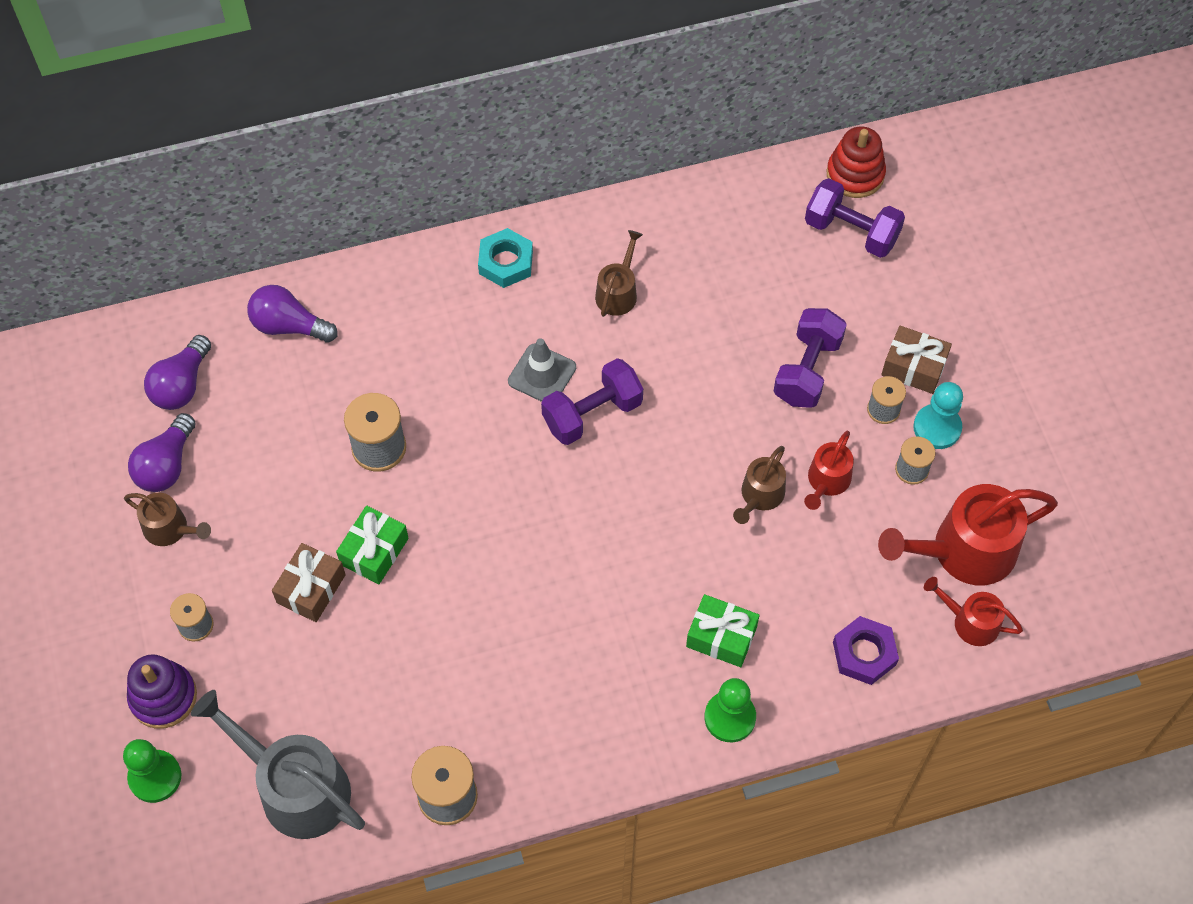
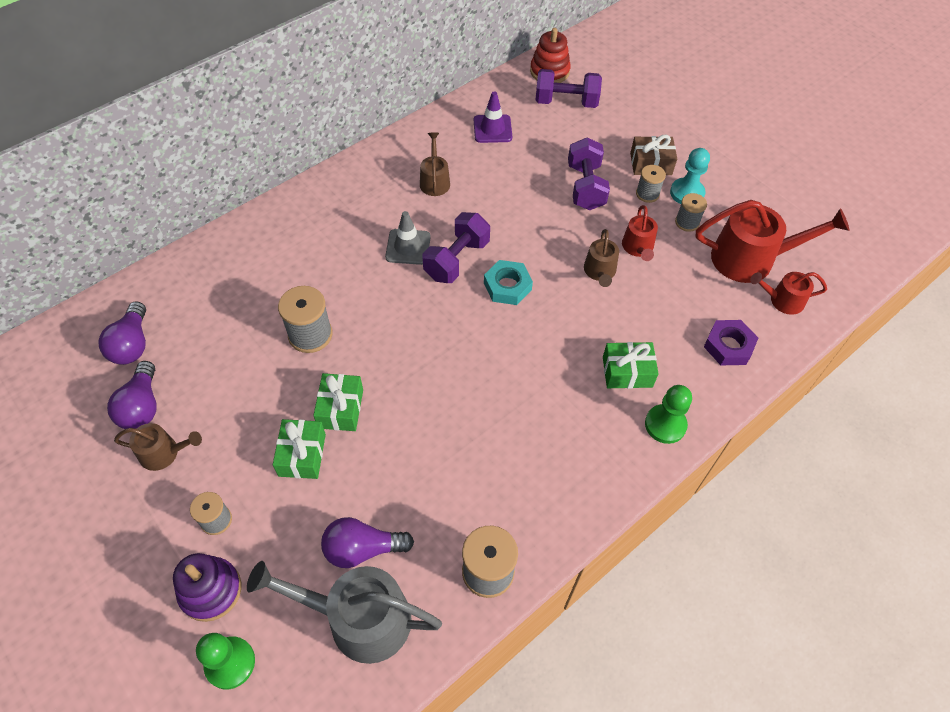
camera: 25 degrees left, 5 degrees down
(289, 326) = (203, 276): purple light bulb -> purple light bulb (362, 549)
(311, 589) = (302, 455): brown gift -> green gift
(505, 262) = (347, 187): turquoise nut -> turquoise nut (507, 286)
(730, 240) = (492, 129): none -> purple traffic cone
(964, 551) = (750, 259): red watering can -> red watering can turned 135 degrees counterclockwise

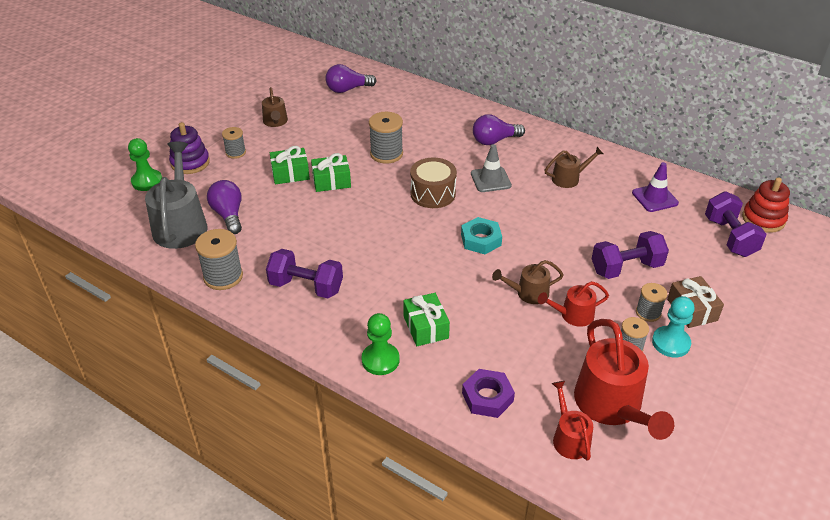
camera: 75 degrees right, 15 degrees down
(142, 406) = (305, 105): purple light bulb -> purple light bulb (494, 140)
(411, 307) = (433, 193): none -> brown drum
(456, 260) = (492, 207): purple dumbbell -> purple dumbbell (306, 287)

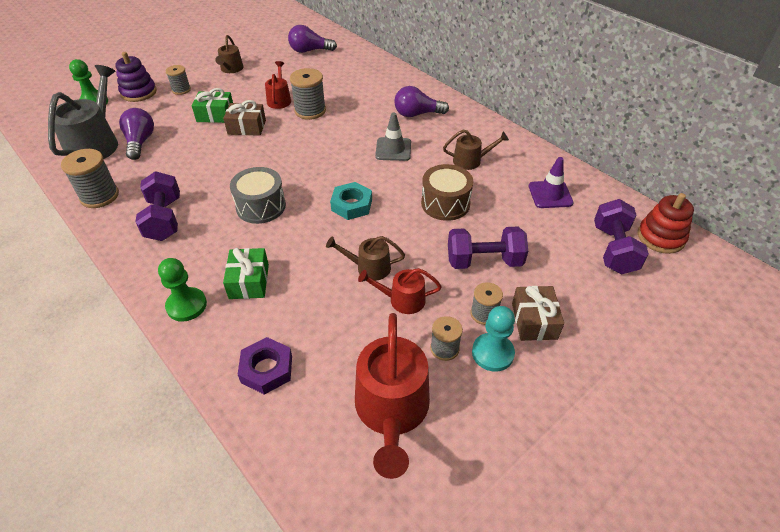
camera: 15 degrees right, 5 degrees up
(306, 287) = (164, 219): purple dumbbell -> purple dumbbell turned 45 degrees clockwise
(331, 181) = (247, 127): green gift -> brown gift
(394, 257) = (261, 206): none -> grey drum
(433, 193) = (331, 153): brown drum -> brown drum (445, 203)
(569, 438) = (326, 437): red watering can -> red watering can (279, 100)

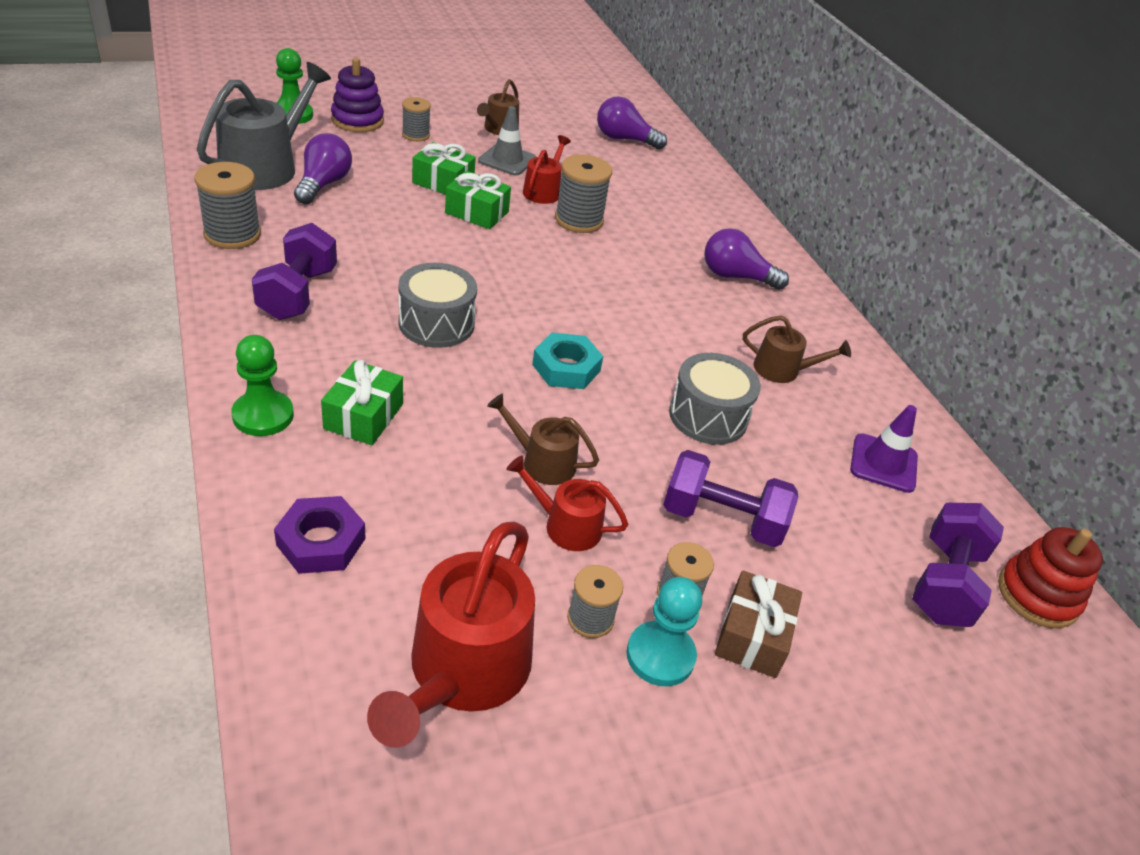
camera: 15 degrees right, 5 degrees down
(247, 127) = (477, 212): brown gift -> green gift
(393, 149) = (671, 313): grey traffic cone -> grey traffic cone (507, 160)
(445, 203) = (708, 416): brown drum -> grey drum

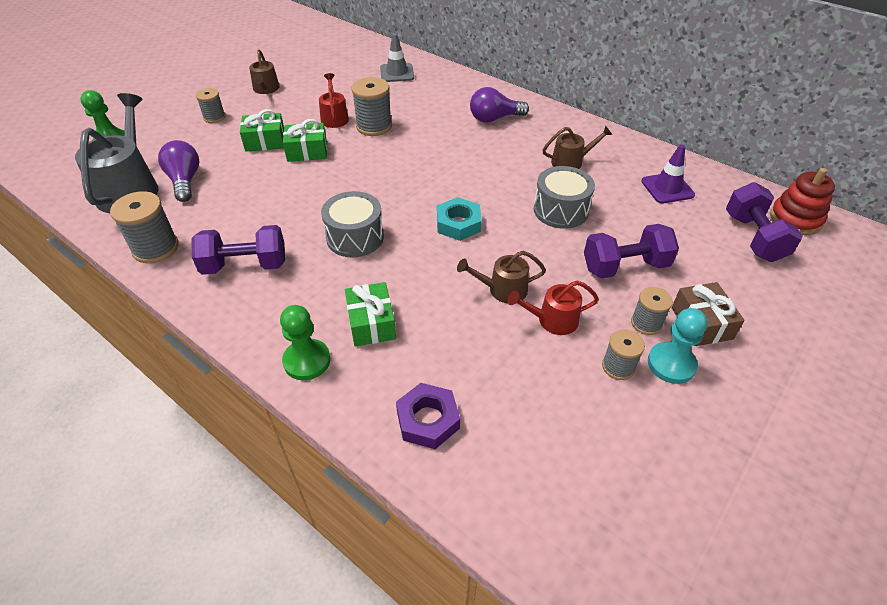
camera: 25 degrees left, 5 degrees up
(298, 293) = (245, 265): purple dumbbell -> purple dumbbell turned 75 degrees counterclockwise
(357, 120) = (163, 125): purple stacking toy -> none
(463, 671) = (586, 443): red watering can -> none
(507, 160) = (291, 107): grey traffic cone -> grey traffic cone (397, 73)
(624, 139) = (350, 61): purple light bulb -> none

